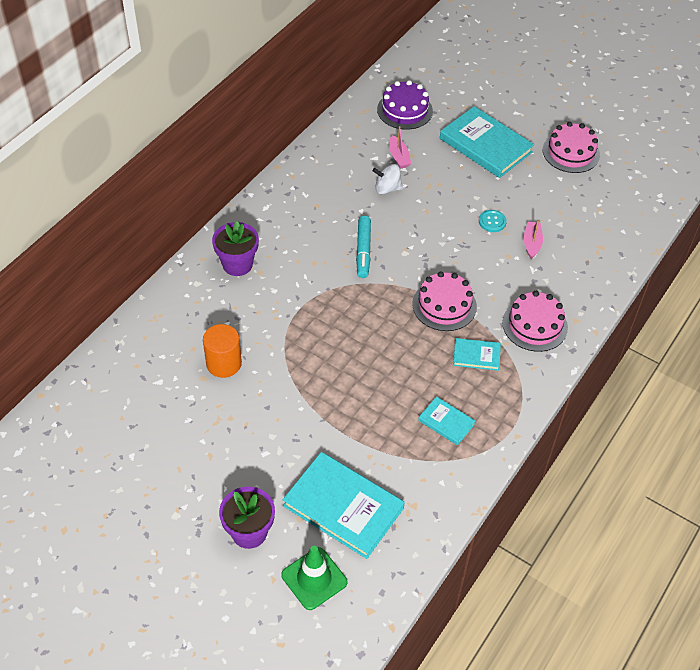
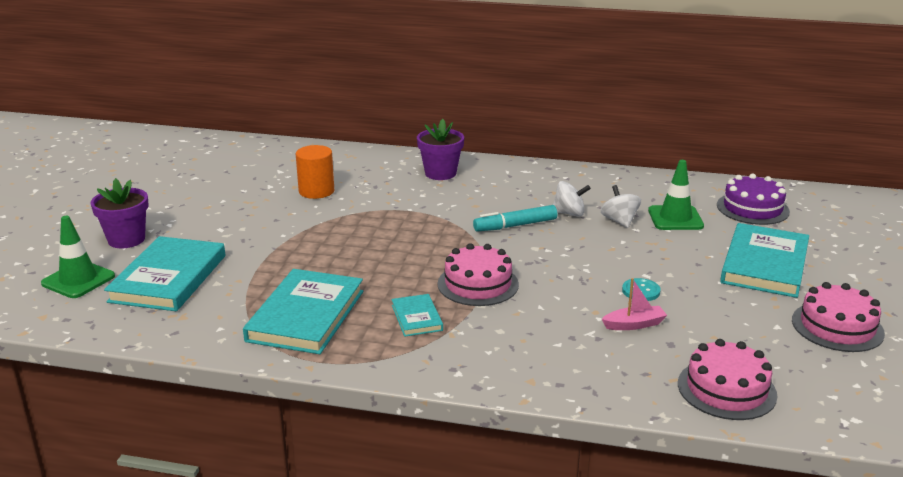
camera: 70 degrees right, 25 degrees down
(359, 211) = (569, 213): none -> white spinning top
(398, 157) = (675, 218): pink boat -> green traffic cone
(446, 422) = (306, 316): turquoise book -> turquoise book, size x2.01
(534, 325) = (496, 350): pink cake -> pink cake (726, 389)

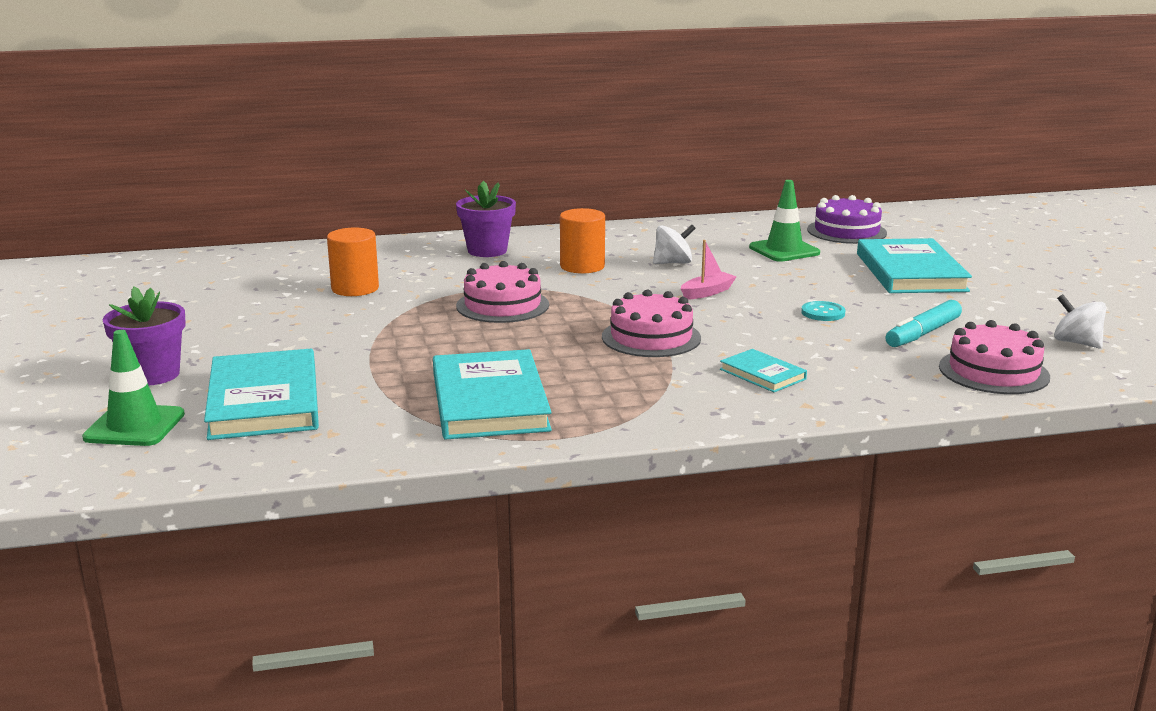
camera: 25 degrees left, 5 degrees down
(416, 318) = (620, 378): turquoise book -> turquoise book (762, 374)
(495, 203) = (582, 266): none -> orange cylinder
(515, 225) = (628, 282): turquoise marker -> turquoise marker (922, 333)
(619, 221) = (732, 261): white spinning top -> white spinning top (1076, 343)
(634, 324) = (849, 340): pink boat -> pink boat (707, 292)
(837, 326) = (1028, 306): pink cake -> pink cake (502, 305)

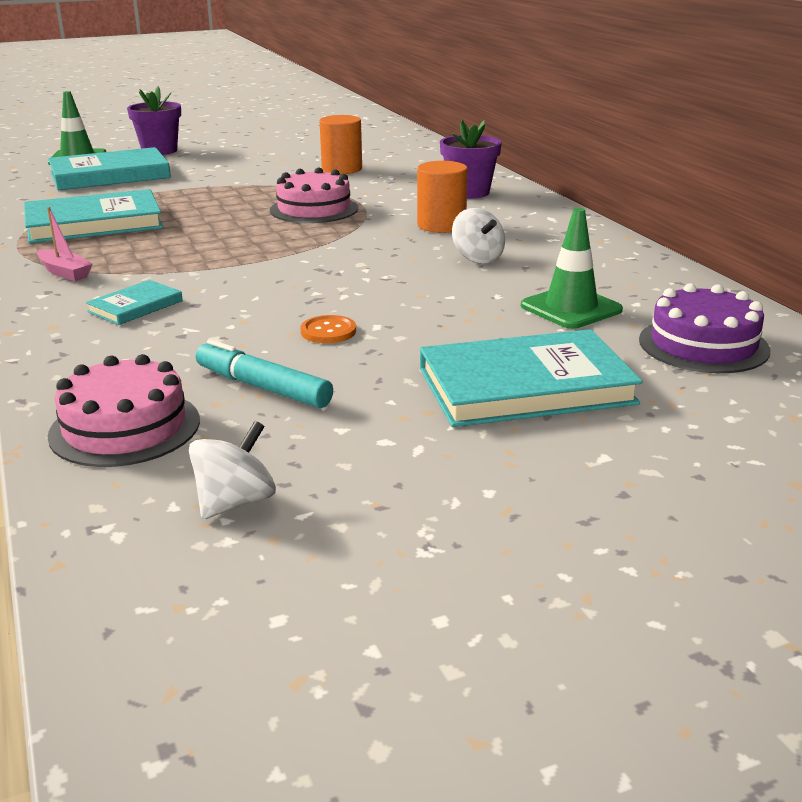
camera: 80 degrees right, 5 degrees up
(651, 337) = (237, 261): pink cake -> none
(707, 292) = (380, 276): pink boat -> pink boat (65, 272)
(823, 313) = (328, 331): turquoise button -> orange button

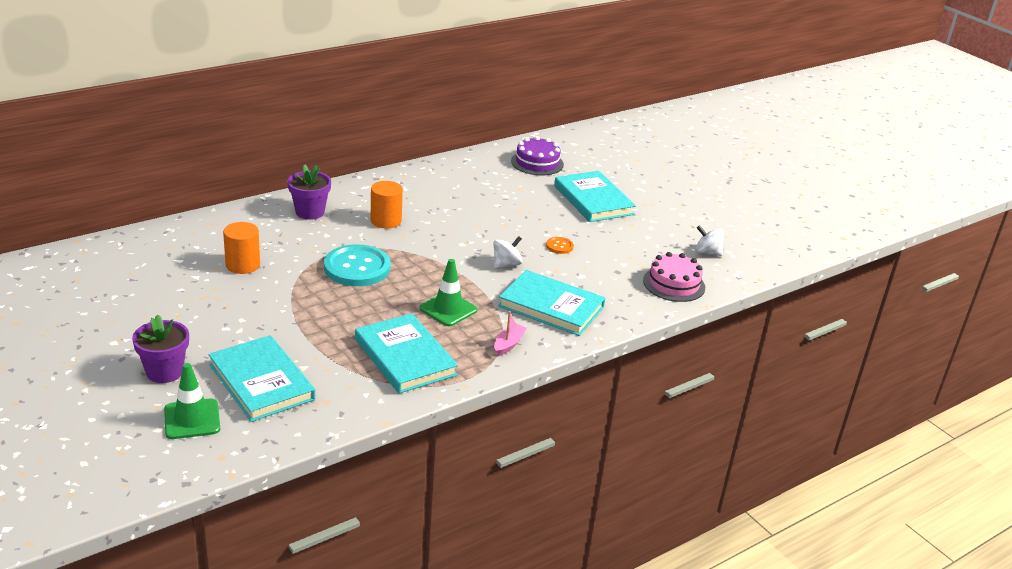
camera: 105 degrees left, 5 degrees up
(135, 306) = (551, 307): turquoise book -> turquoise book, size x2.01
(263, 387) = (623, 257): turquoise marker -> none
(314, 209) = (357, 268): pink cake -> turquoise button
(477, 258) = (443, 209): white spinning top -> white spinning top (506, 264)
(571, 308) = (507, 187): green traffic cone -> green traffic cone (448, 309)

